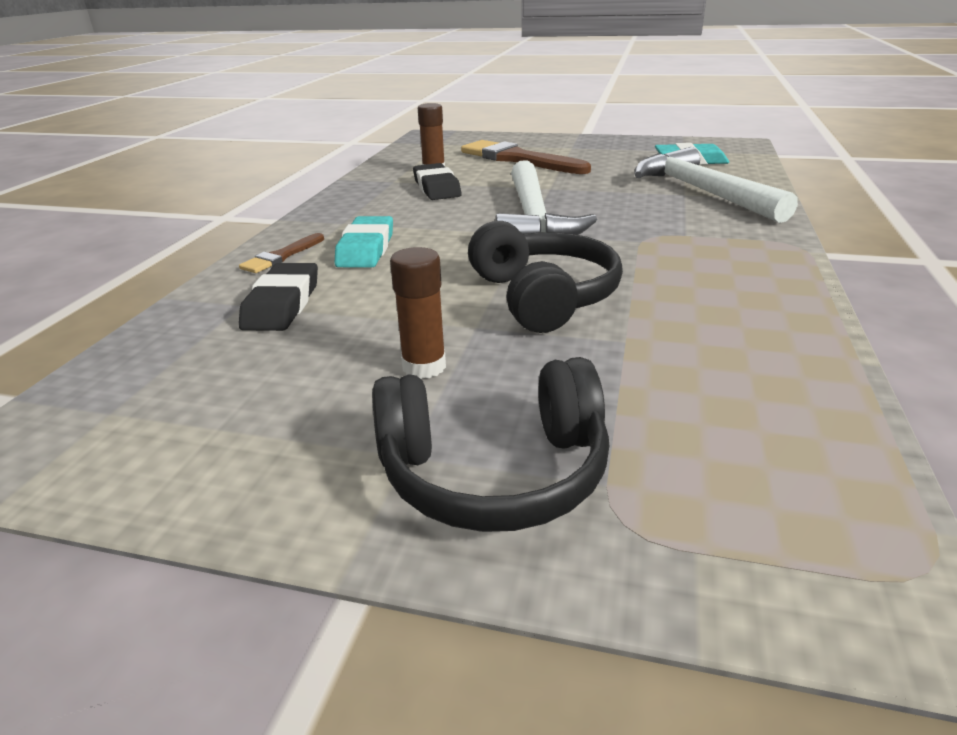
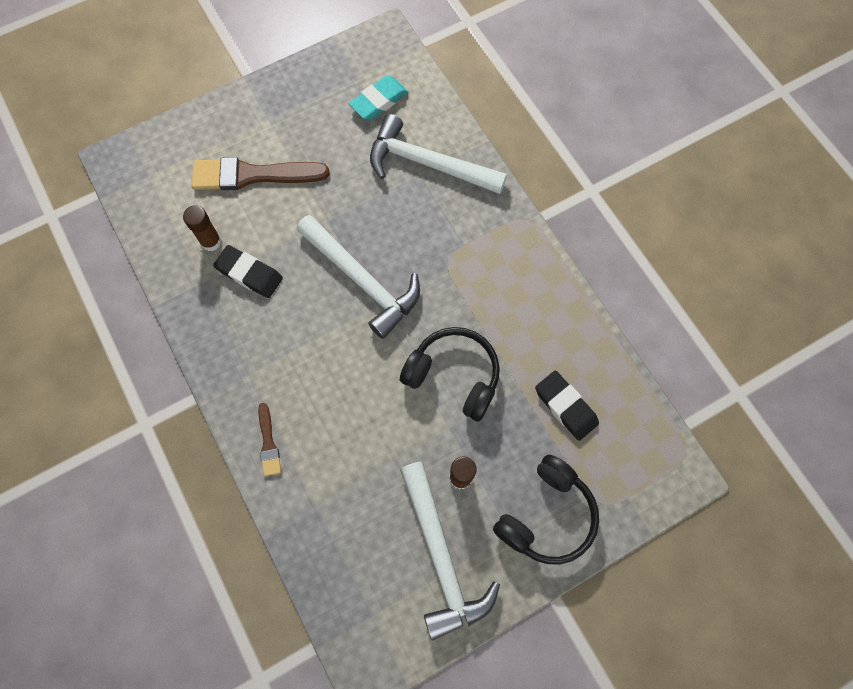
camera: 45 degrees left, 40 degrees up
(278, 416) = (441, 557): none -> white hammer
(282, 304) = (336, 486): black eraser -> black eraser (565, 406)
(366, 249) = (307, 396): turquoise eraser -> none

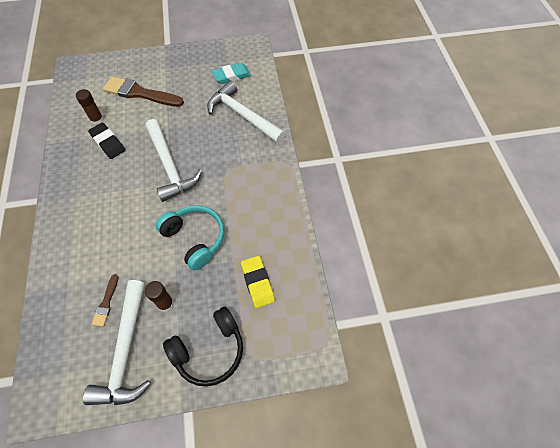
camera: 20 degrees right, 10 degrees down
(268, 443) = (62, 240): brown brush -> brown brush (106, 303)
(454, 376) = (195, 239): black headphones -> turquoise headphones
(565, 406) = (257, 283): black eraser -> yellow eraser

